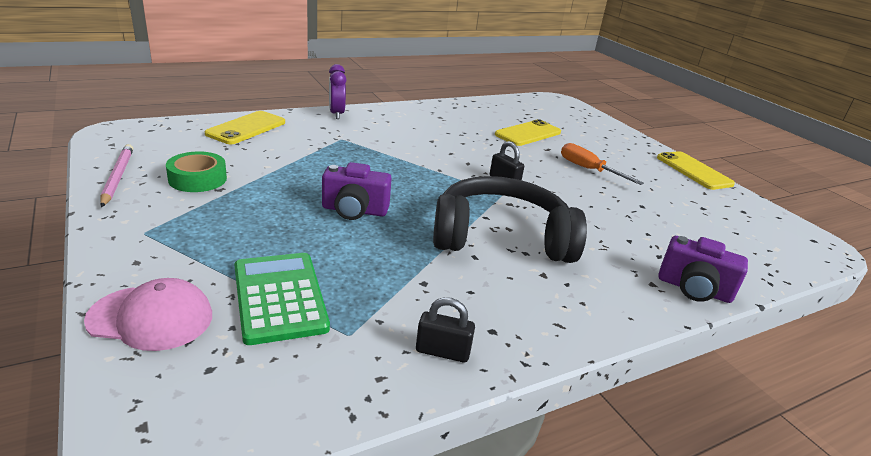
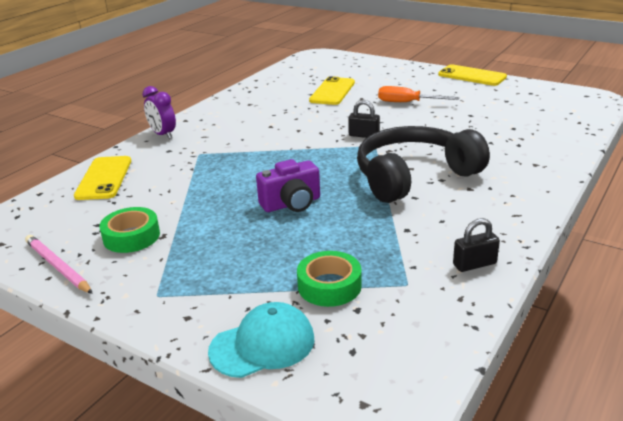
camera: 25 degrees left, 0 degrees up
(151, 318) = (263, 344): pink cap -> turquoise cap
(279, 297) = (329, 286): green calculator -> green tape
(694, 289) = (560, 157): purple camera -> none

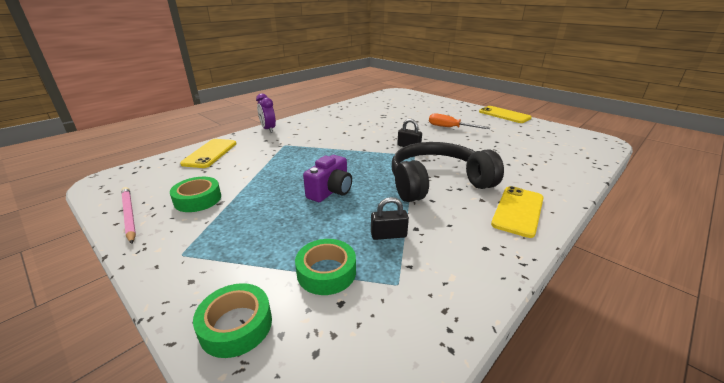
camera: 10 degrees right, 0 degrees up
(263, 344) = (236, 325): turquoise cap -> green tape
(291, 204) = (330, 191): purple camera -> purple camera turned 45 degrees counterclockwise
(332, 91) = (398, 114): yellow phone -> yellow phone (518, 211)
(474, 264) = (468, 274): black padlock -> black padlock (388, 235)

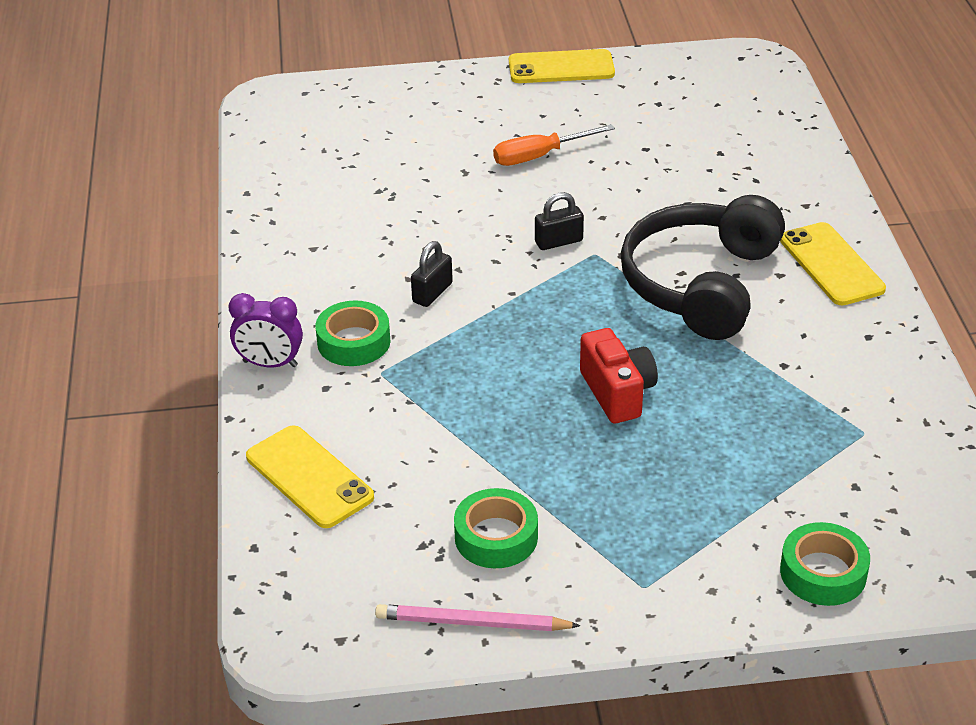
camera: 50 degrees left, 10 degrees up
(326, 272) = (798, 475): green tape -> green tape (354, 342)
(330, 191) = (617, 393): purple camera -> red camera
(388, 235) = (776, 394): black padlock -> black padlock (432, 293)

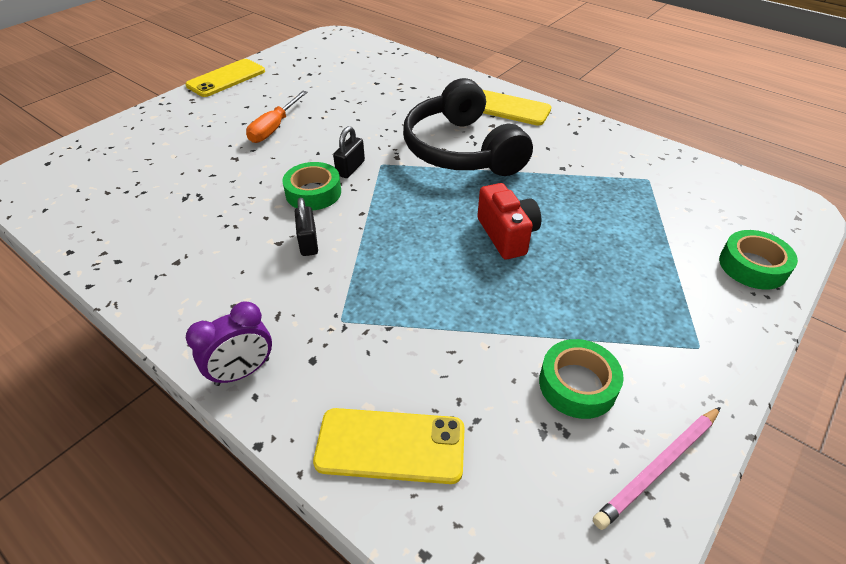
camera: 45 degrees left, 5 degrees up
(354, 342) = (292, 310): green tape -> green tape (313, 193)
(617, 393) = (507, 235): red camera -> red camera turned 45 degrees clockwise

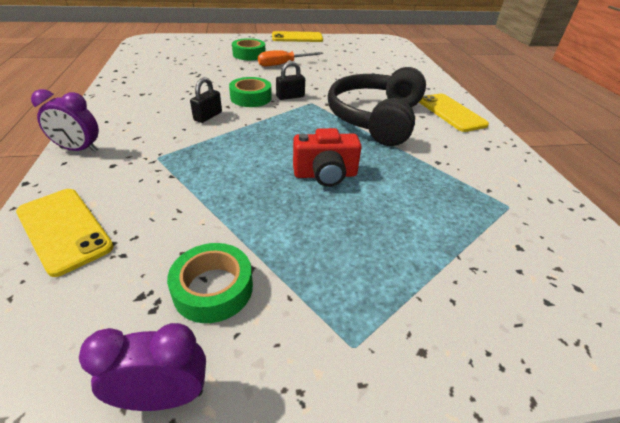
camera: 40 degrees right, 5 degrees down
(507, 235) = (325, 175): red camera -> red camera turned 60 degrees clockwise
(659, 468) = (164, 396): pink pencil -> purple clock
(752, 266) = (524, 332): green tape -> green tape (249, 54)

